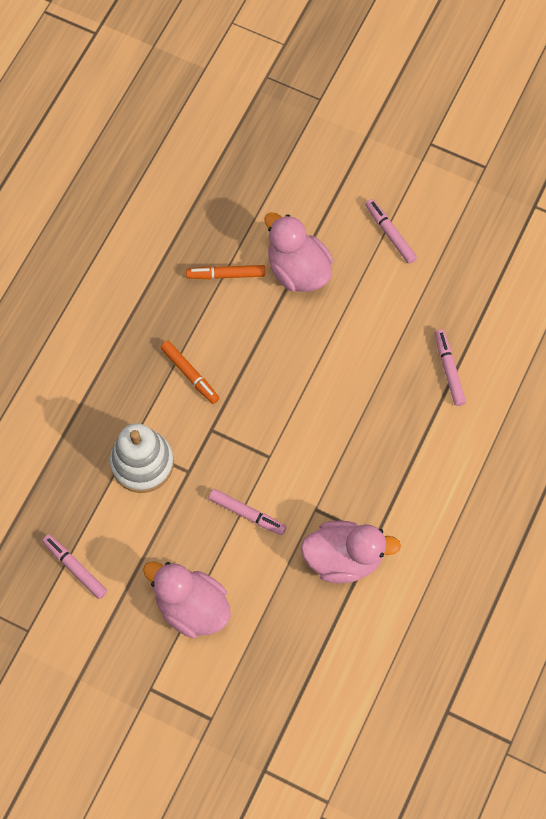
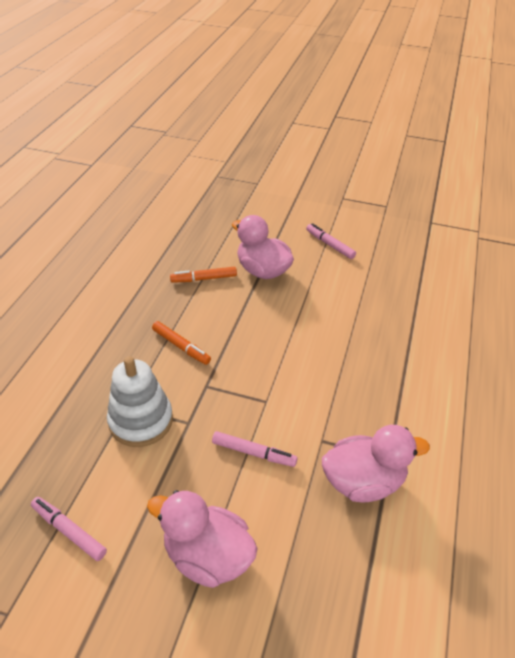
camera: 10 degrees left, 25 degrees down
(449, 370) = (408, 321): pink marker -> none

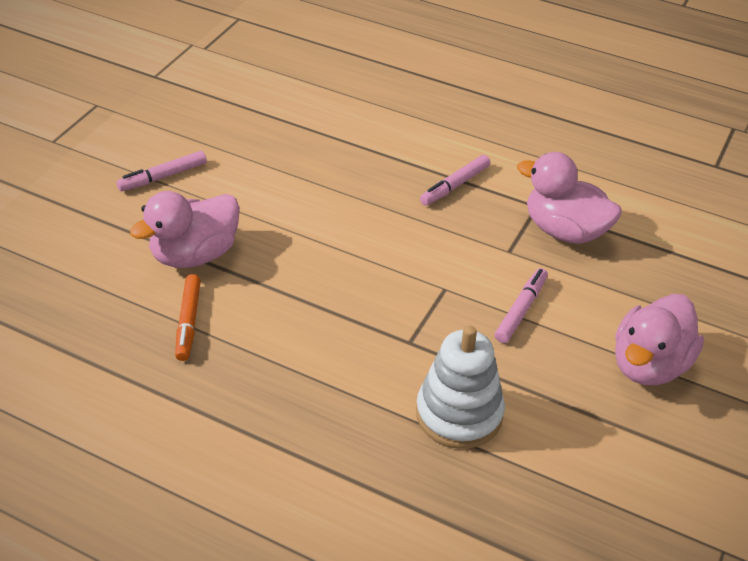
camera: 80 degrees left, 0 degrees up
(69, 531) = (619, 492): pink marker -> pink marker (455, 185)
(181, 346) = (330, 361): orange marker -> none
(363, 481) = (565, 231): pink duck -> pink duck turned 60 degrees counterclockwise

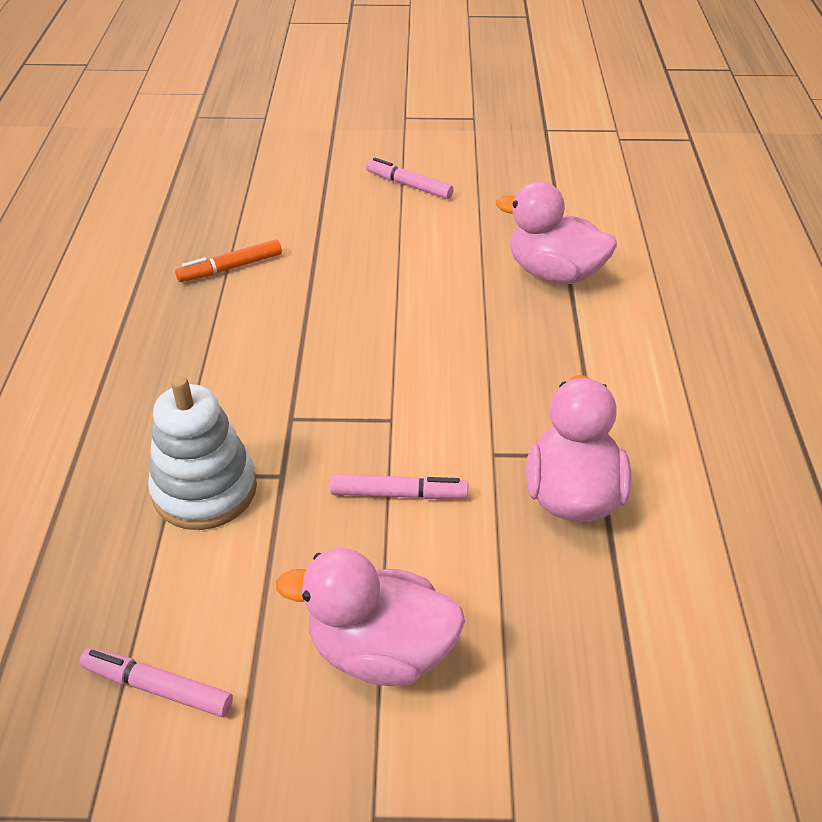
camera: 65 degrees right, 0 degrees up
(195, 254) = (319, 240): pink duck -> pink duck (554, 273)
(455, 185) = (570, 373): pink marker -> pink marker (158, 687)

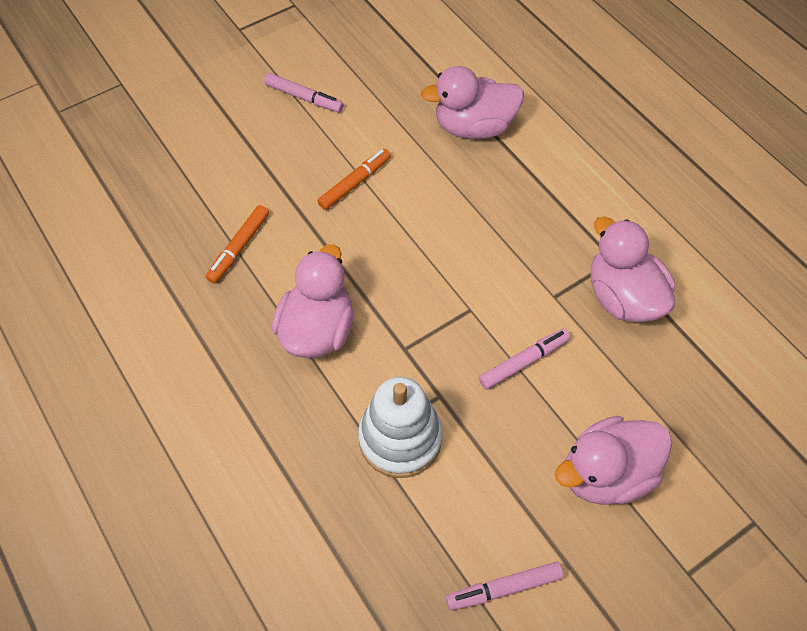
camera: 35 degrees left, 15 degrees up
(228, 361) = (317, 330): none -> pink duck
(387, 267) = (355, 183): none -> orange marker
(409, 185) = (304, 98): pink marker -> pink marker turned 150 degrees counterclockwise

